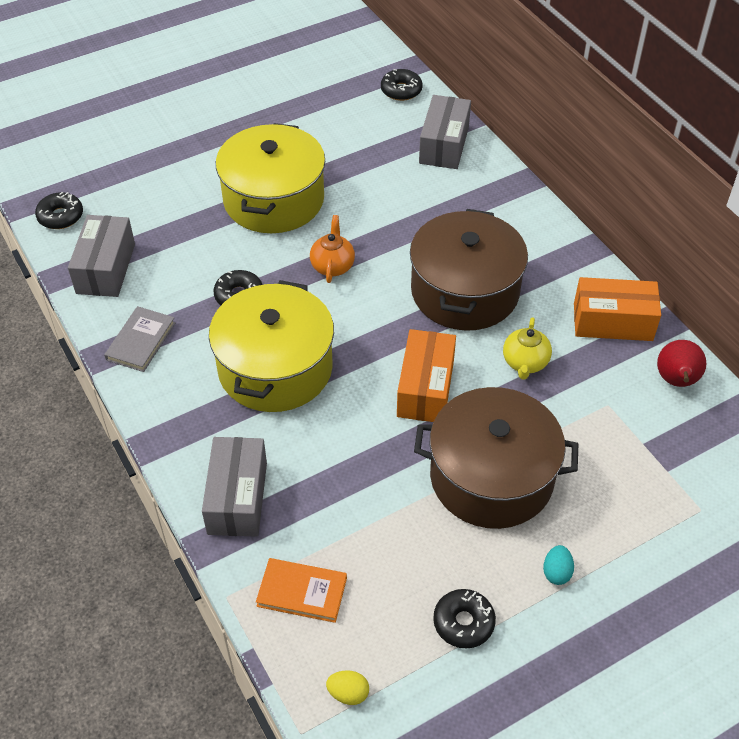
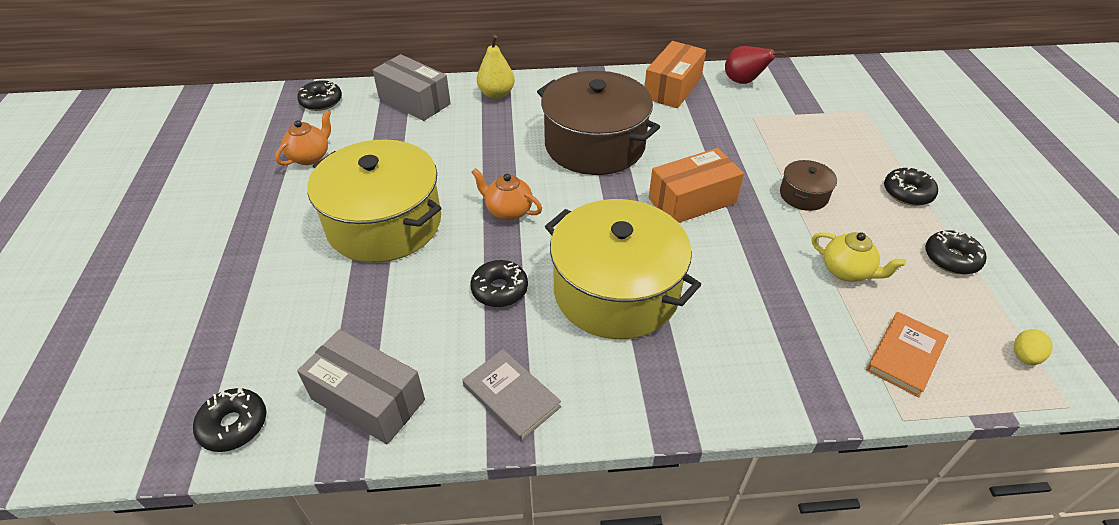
camera: 65 degrees left, 5 degrees down
(237, 498) = (776, 372): grey box -> none
(325, 121) = (310, 157): none -> orange teapot
(425, 388) = (692, 201): orange box -> orange box turned 60 degrees counterclockwise
(491, 477) = (803, 195): brown pot -> brown pot, size x0.44
(496, 193) = (496, 94): none -> yellow pear
(525, 363) = (691, 140): yellow teapot -> yellow teapot (847, 271)
(556, 572) = (907, 193): turquoise egg -> black donut

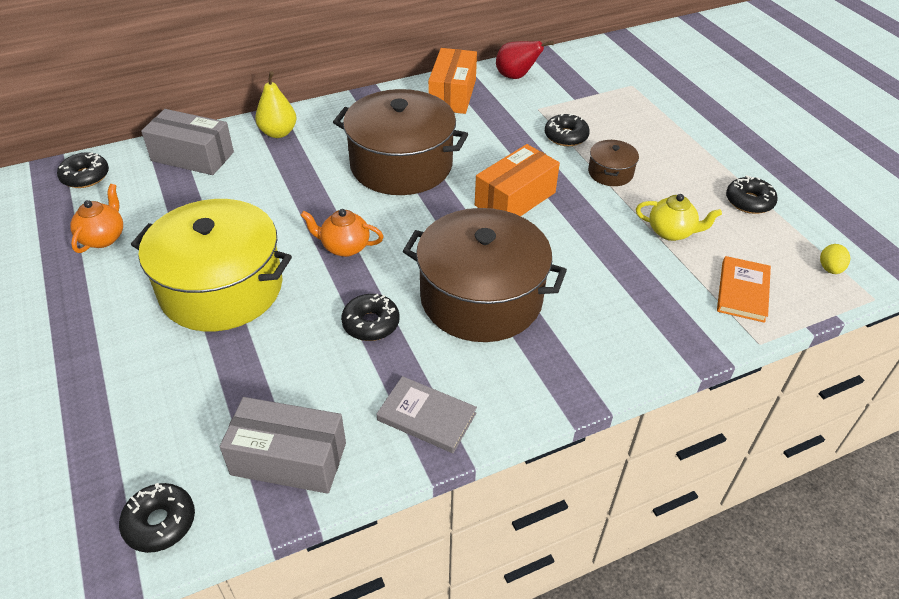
camera: 20 degrees left, 0 degrees up
(616, 291) = (481, 298): yellow pot -> brown pot
(907, 193) = (695, 152): black donut -> black donut (566, 136)

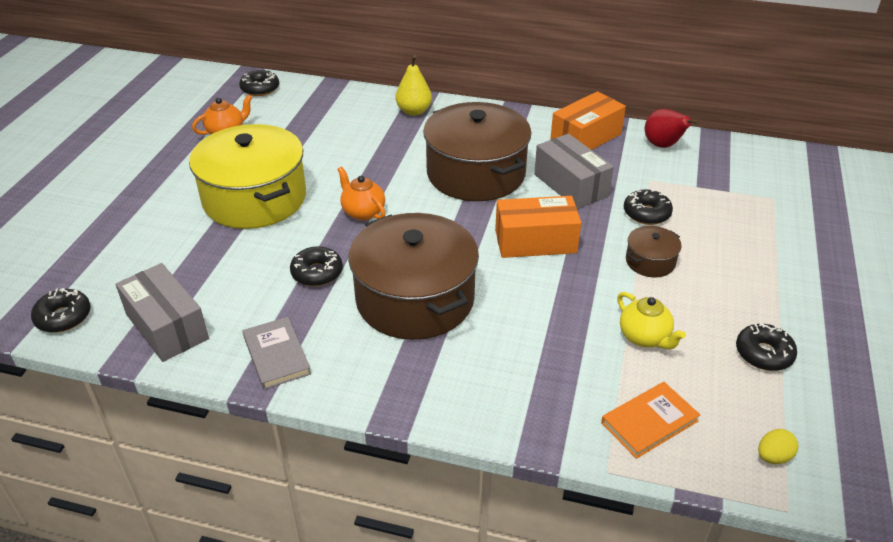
camera: 40 degrees right, 5 degrees down
(192, 156) = (338, 103): grey box -> grey box (571, 185)

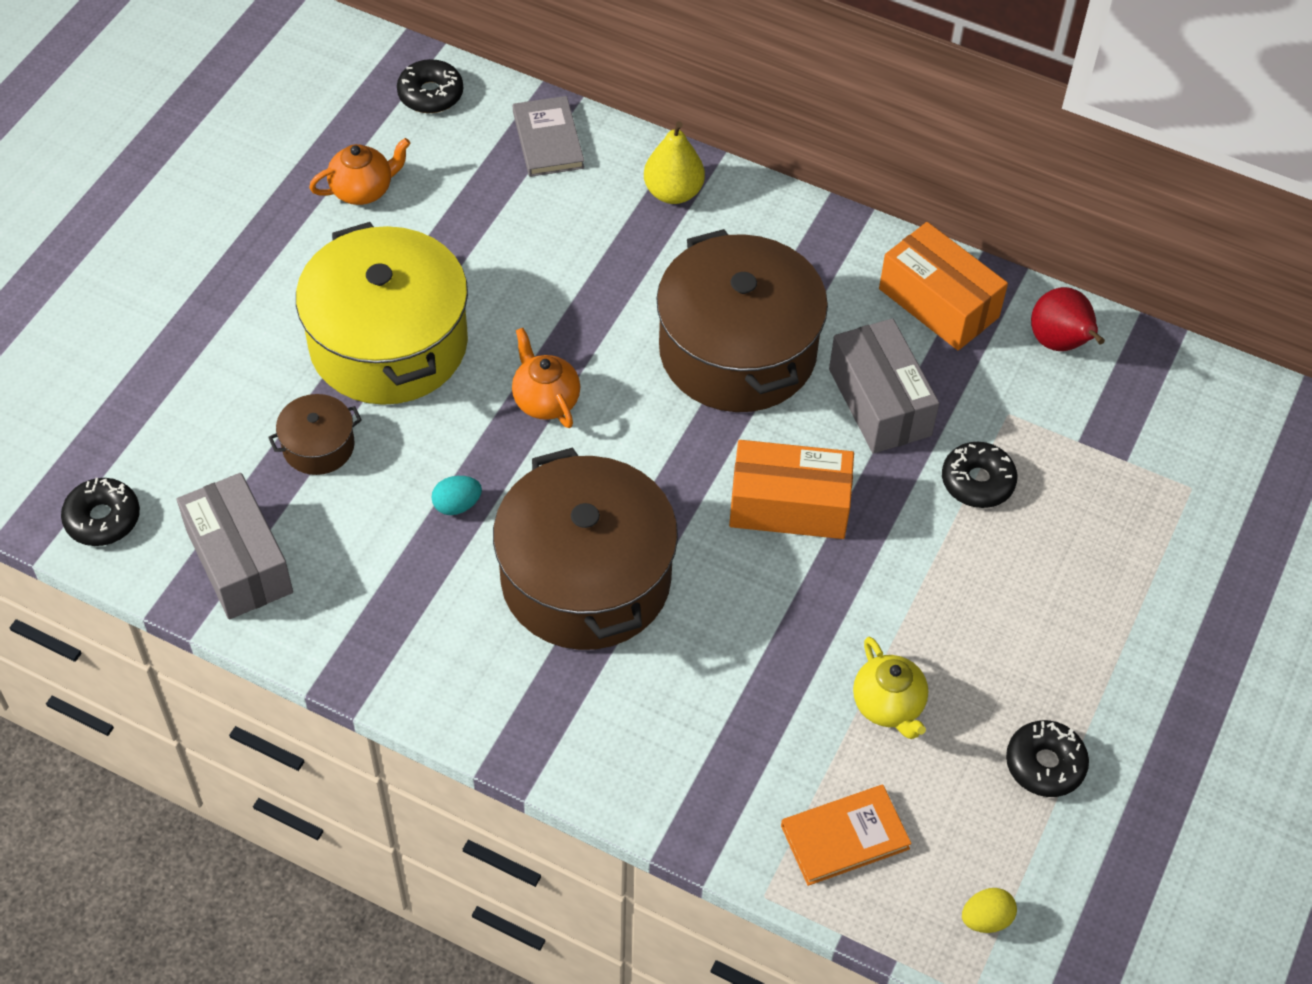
camera: 10 degrees right, 15 degrees up
(276, 355) = (379, 637): grey book -> grey book (548, 140)
(317, 273) = (457, 505): black donut -> turquoise egg
(585, 138) = (938, 303): orange box -> orange box turned 75 degrees clockwise
(650, 261) = (947, 575): brown pot -> brown pot (318, 446)

